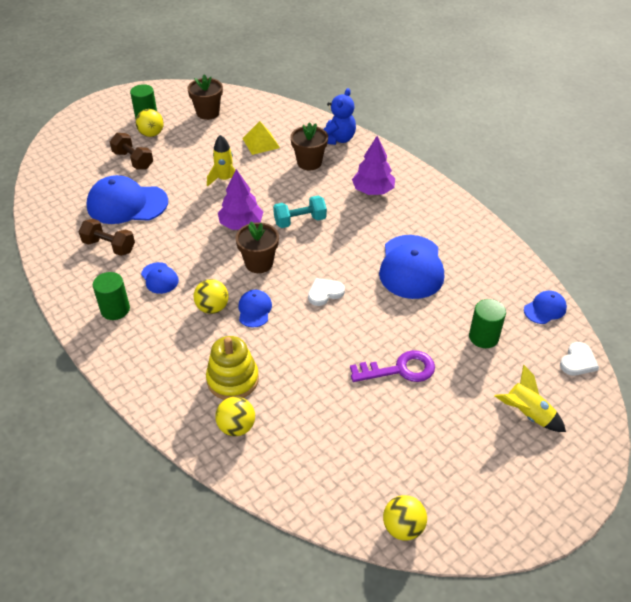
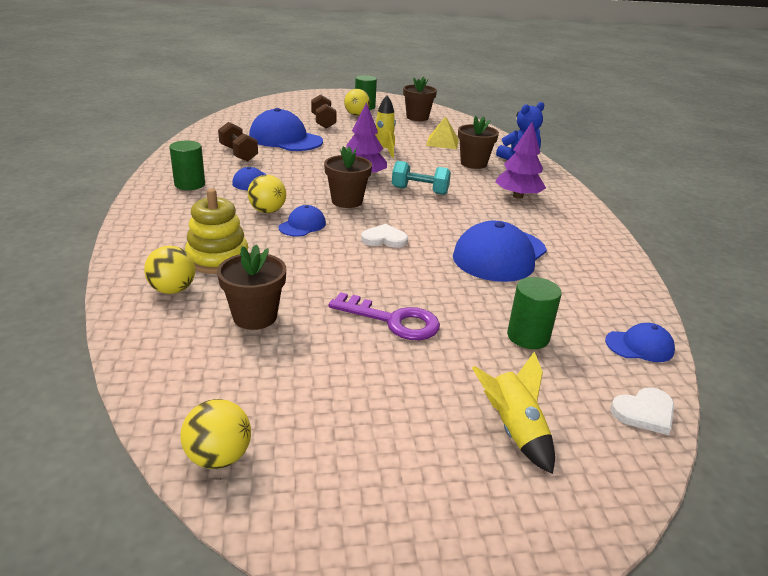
camera: 30 degrees right, 15 degrees down
(315, 417) = (255, 317): none -> brown flower pot

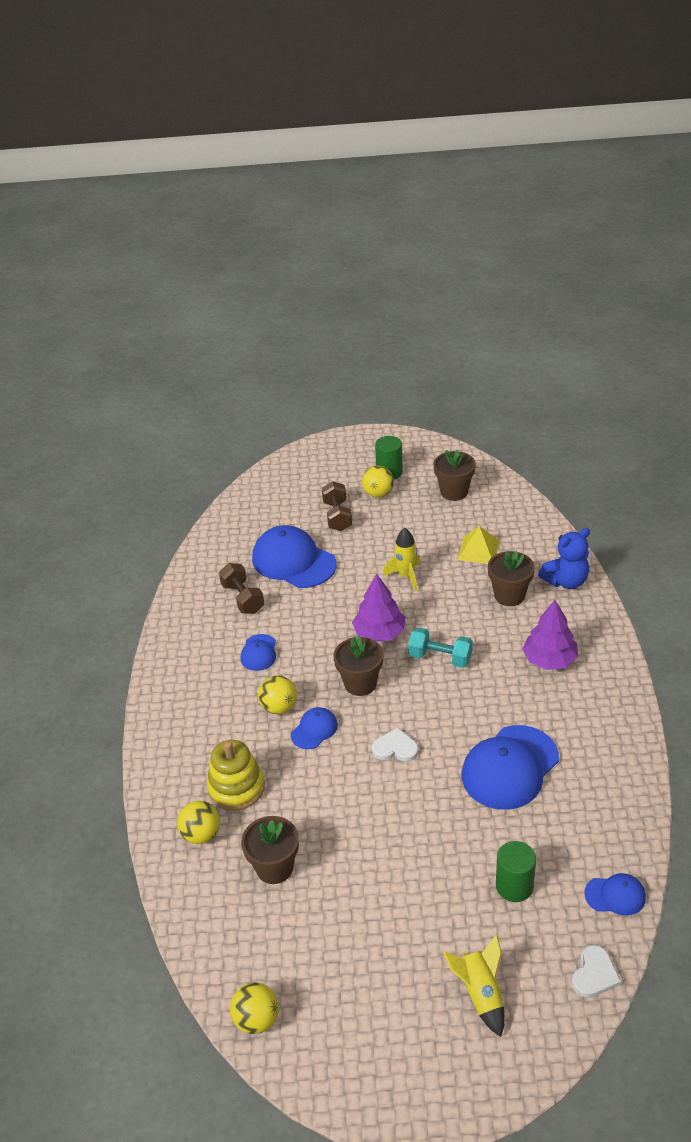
camera: 10 degrees right, 10 degrees up
(189, 184) = (197, 664): green cylinder -> none
(393, 320) = (395, 869): purple key -> none
(644, 412) = (594, 974): white heart -> white heart turned 45 degrees counterclockwise

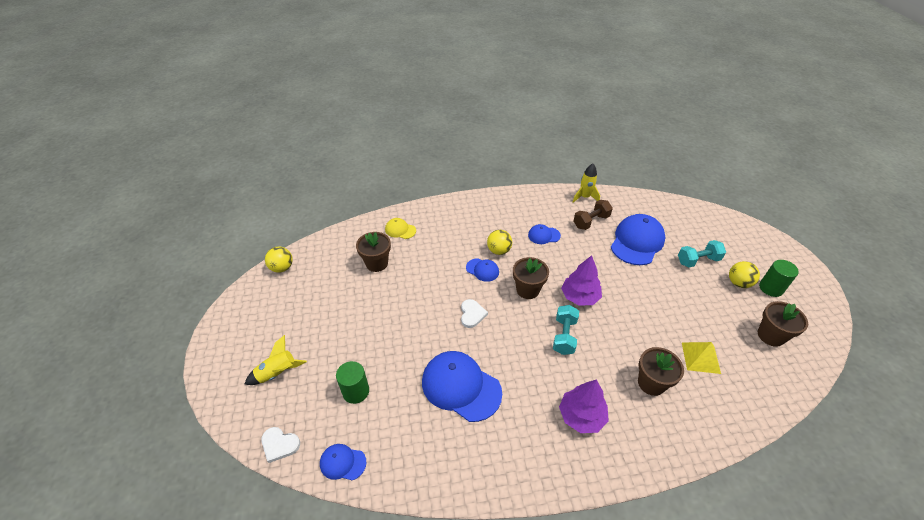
camera: 80 degrees right, 5 degrees up
(201, 834) = (400, 230): yellow ball -> yellow cap
(236, 788) = (433, 239): yellow stacking toy -> none
(337, 516) = (698, 260): brown dumbbell -> turquoise dumbbell
(406, 576) = (647, 308): yellow rocket -> yellow rocket (584, 197)
(566, 581) = (688, 431): blue teddy bear -> none
(615, 895) = (342, 462): blue cap -> blue cap turned 105 degrees clockwise

